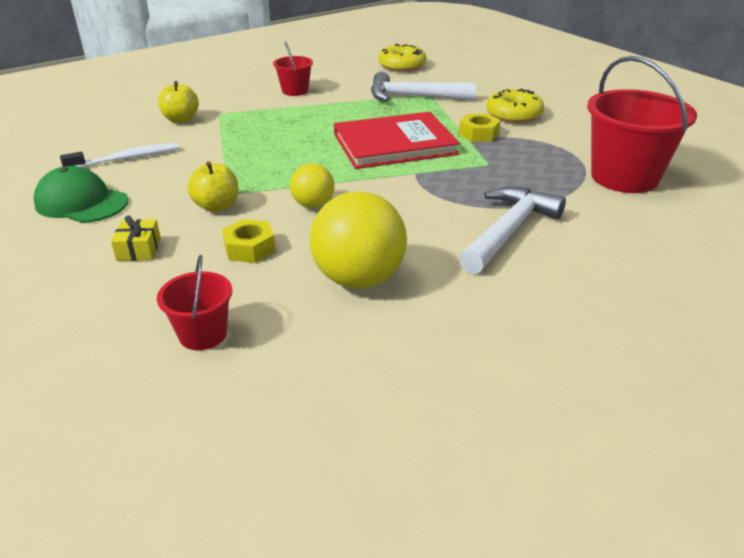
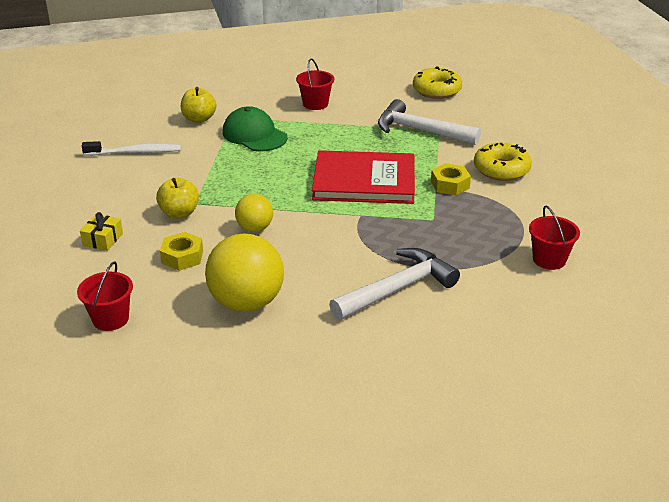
camera: 20 degrees right, 0 degrees up
(81, 202) = (82, 188): green cap -> green cap (254, 135)
(624, 177) = (549, 259): red bucket -> red bucket, size x0.52

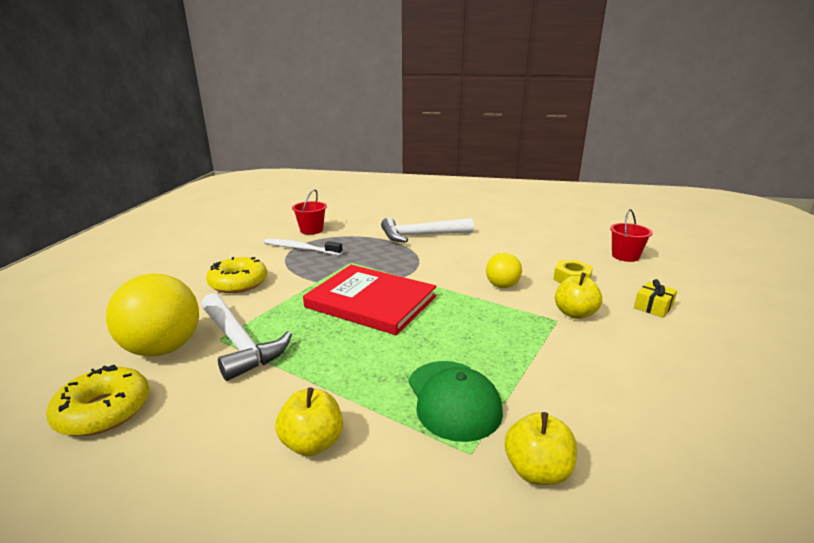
camera: 155 degrees left, 10 degrees down
(135, 152) = (650, 417): white toothbrush -> white toothbrush (300, 249)
(246, 303) = (525, 247): yellow ball -> yellow ball (163, 348)
(315, 104) = (312, 443): red bucket -> yellow apple
(450, 185) = (301, 281): yellow nut -> none

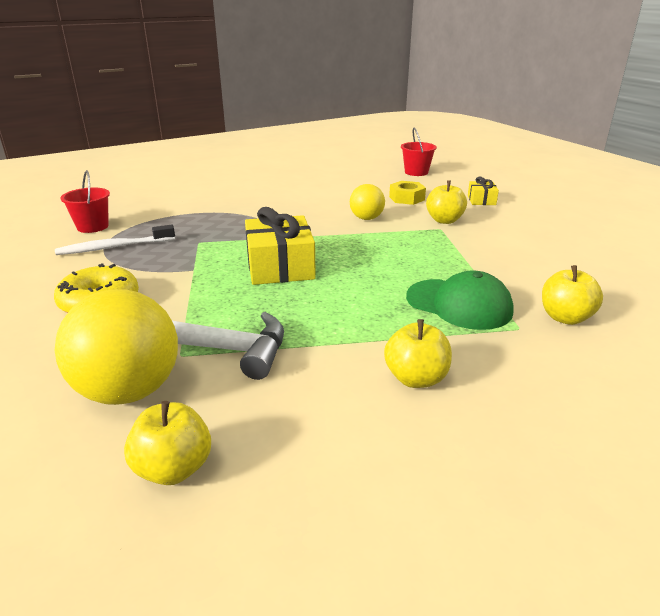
camera: 40 degrees left, 5 degrees up
(104, 411) = (173, 468): yellow donut -> yellow apple
(371, 302) = (280, 266): red book -> yellow gift
(421, 235) = (229, 200): white hammer -> none

